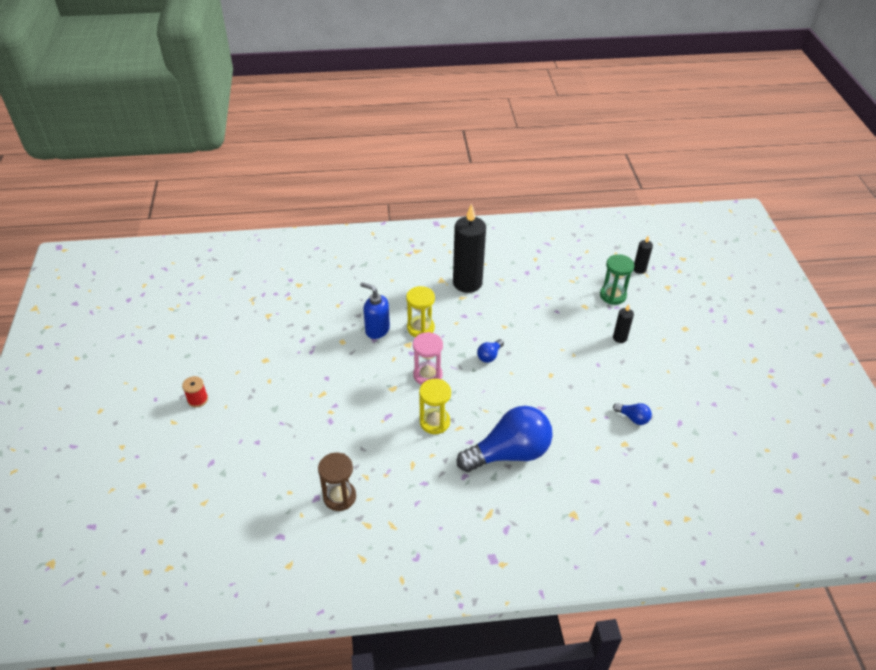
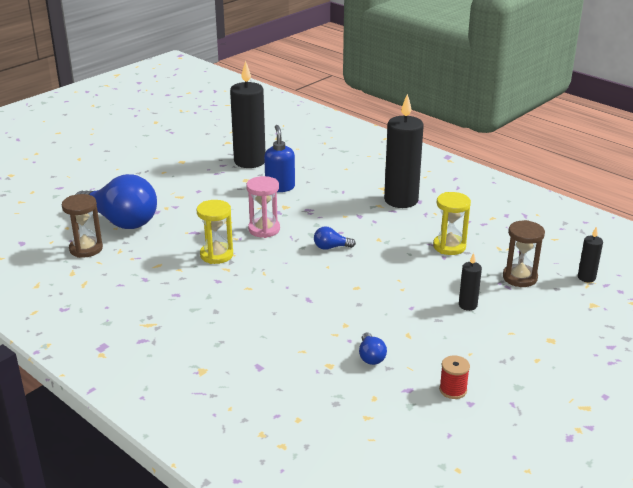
camera: 50 degrees right, 15 degrees down
(197, 399) = (110, 156): red spool -> red spool (453, 390)
(317, 322) = (249, 161): none -> black candle
(420, 328) = (312, 203): yellow hourglass -> yellow hourglass (449, 246)
(509, 453) = (230, 305): blue light bulb -> blue light bulb (121, 221)
(613, 295) = (519, 277): green hourglass -> brown hourglass

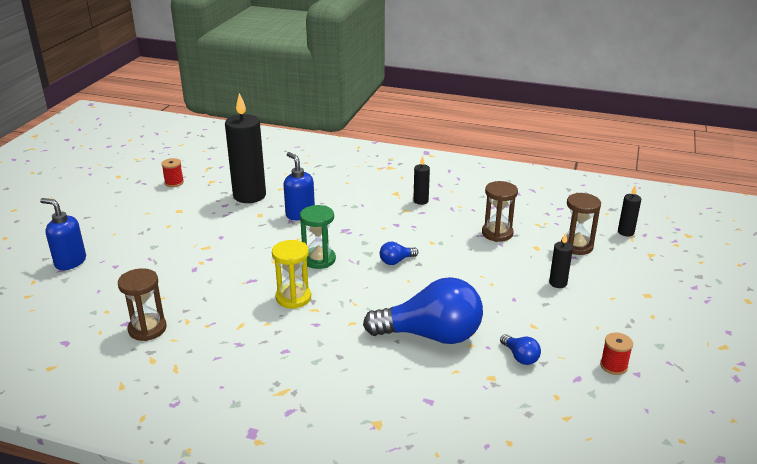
camera: 25 degrees left, 0 degrees up
(68, 183) = (70, 262): none -> blue soap dispenser
(121, 221) = (163, 289): blue light bulb -> blue light bulb (431, 335)
(196, 137) = (174, 183): none -> red spool
(264, 229) = (319, 260): pink hourglass -> green hourglass
(401, 200) = (420, 201): black candle -> black candle, size x0.46
(449, 246) = (497, 233): yellow hourglass -> brown hourglass

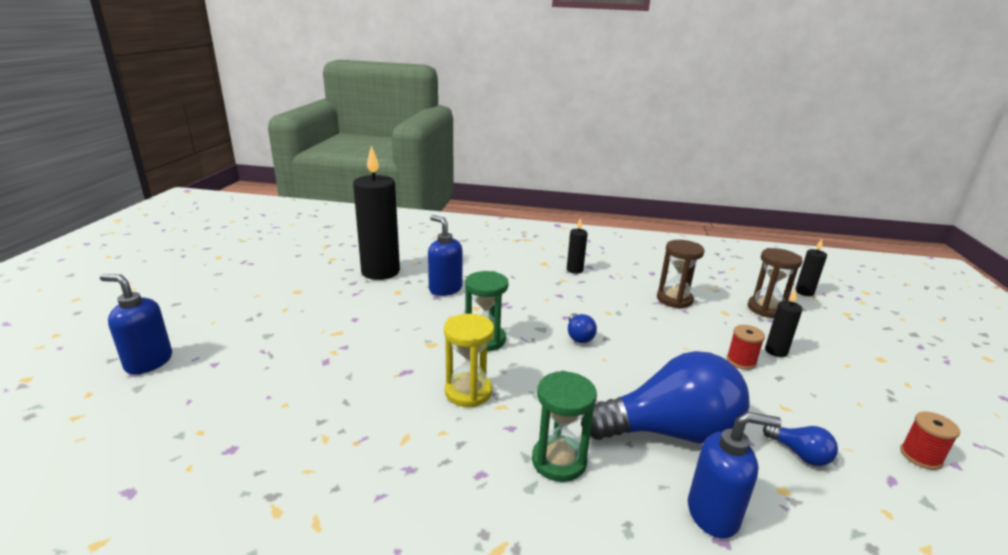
camera: 10 degrees left, 5 degrees down
(147, 329) = (265, 456): brown hourglass -> none
(174, 183) = (288, 261): red spool -> red spool (741, 361)
(341, 347) = (559, 461): none -> green hourglass
(396, 261) = (579, 336): blue light bulb -> blue light bulb turned 60 degrees counterclockwise
(432, 386) = (713, 514): none -> blue soap dispenser

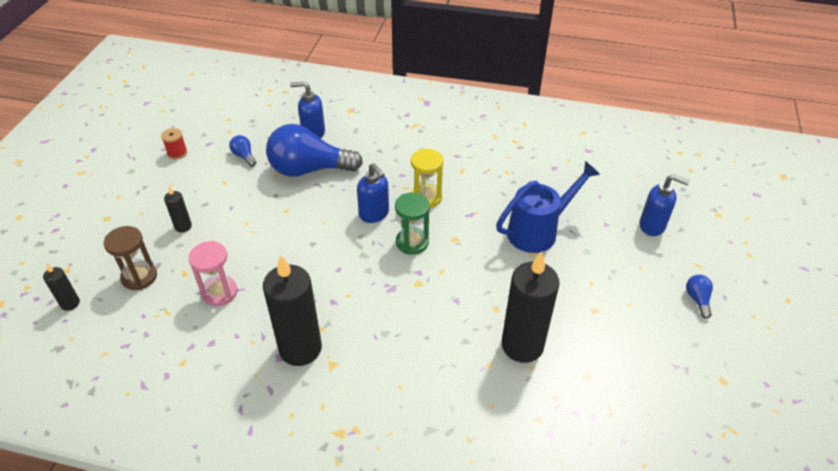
camera: 175 degrees left, 20 degrees up
(316, 354) = (538, 231): none -> blue watering can
(445, 289) = (448, 312): blue soap dispenser -> blue soap dispenser (374, 214)
(559, 461) = (378, 157): green hourglass -> none
(574, 270) = (300, 348): black candle -> black candle, size x2.18
(579, 336) = (334, 245): blue light bulb -> blue light bulb (697, 299)
(674, 299) = (219, 292): brown hourglass -> pink hourglass
(741, 361) = (220, 218): red spool -> none

